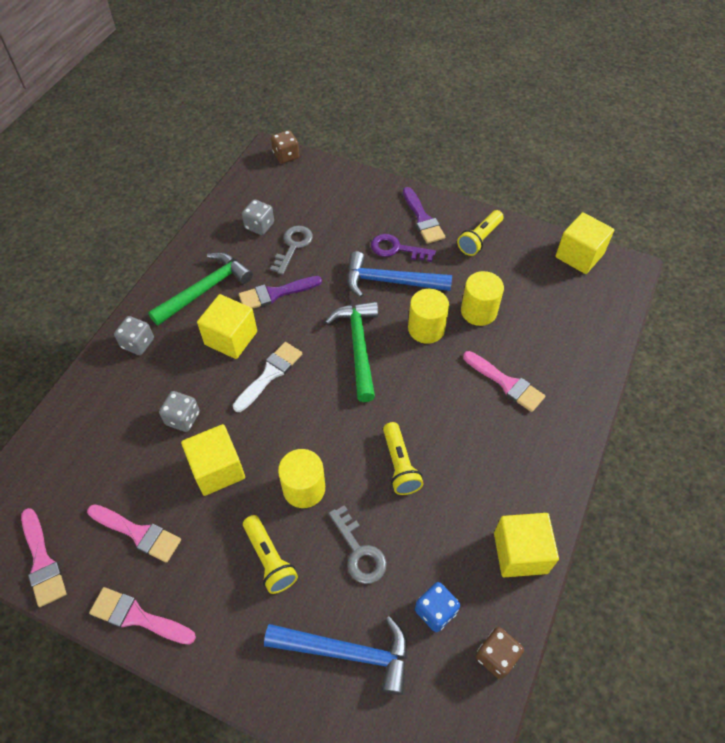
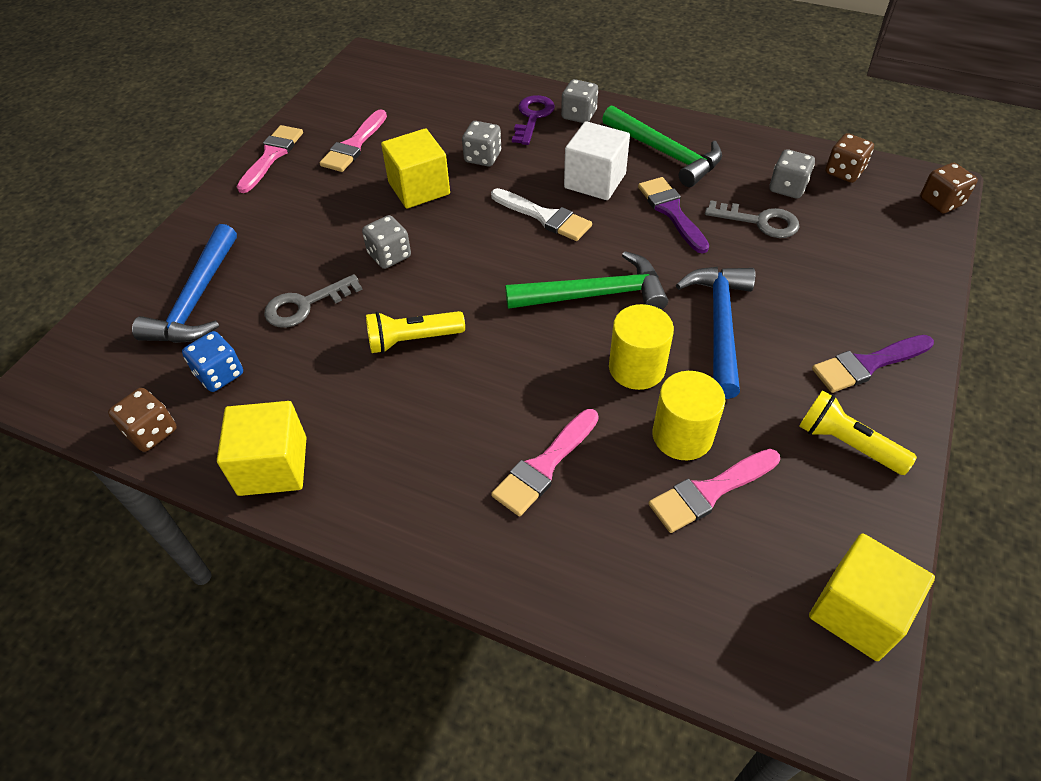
camera: 90 degrees right, 5 degrees down
(42, 561) = (336, 96): pink brush -> pink brush (709, 492)
(231, 338) = (595, 181): yellow cube -> white cube
(247, 194) = (844, 172): none -> brown dice
(270, 559) = (310, 235): yellow flashlight -> none
(304, 488) = (389, 255): yellow cylinder -> grey dice
(397, 249) = (788, 332): purple key -> purple key (532, 117)

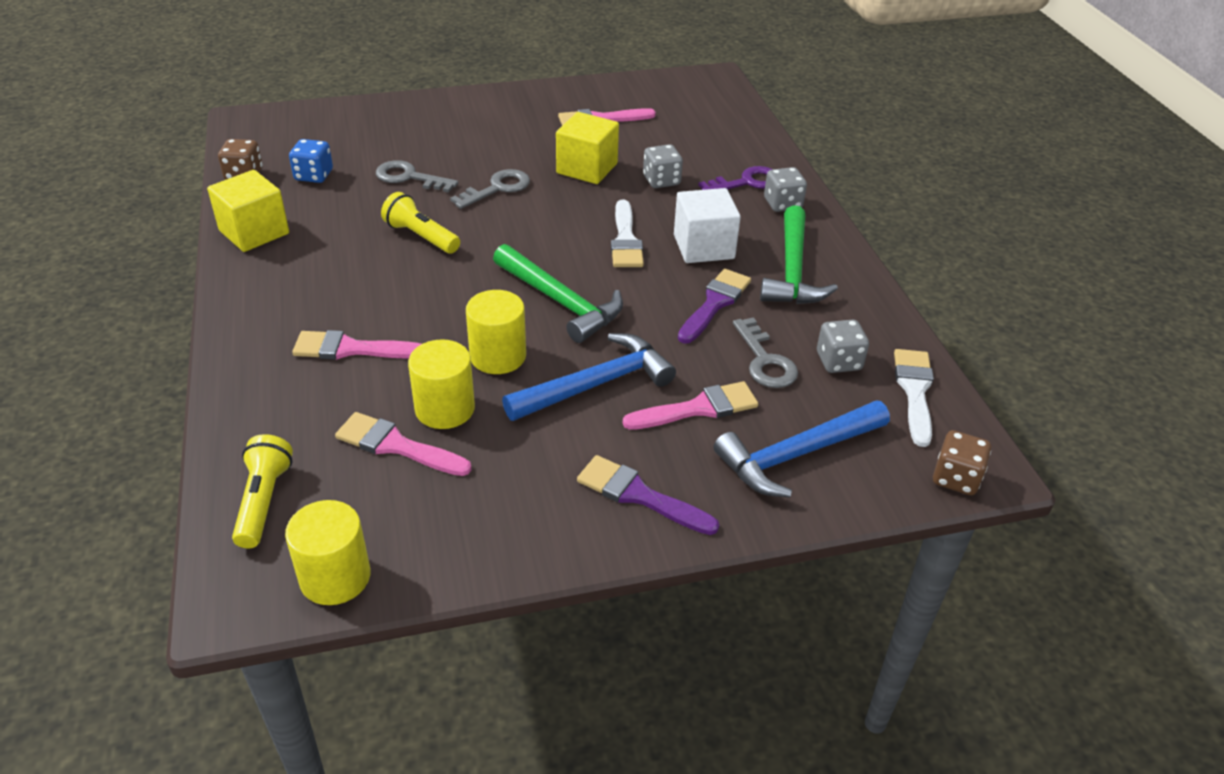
camera: 50 degrees right, 10 degrees down
(197, 299) = (371, 135): blue hammer -> blue hammer (797, 455)
(272, 156) = (545, 94): pink brush -> pink brush (698, 408)
(389, 255) = (497, 188): grey dice -> grey key
(844, 172) = (914, 391): brown dice -> white brush
(846, 443) = (522, 512): yellow flashlight -> yellow flashlight (263, 501)
(857, 611) = (335, 577): yellow cube -> yellow cylinder

